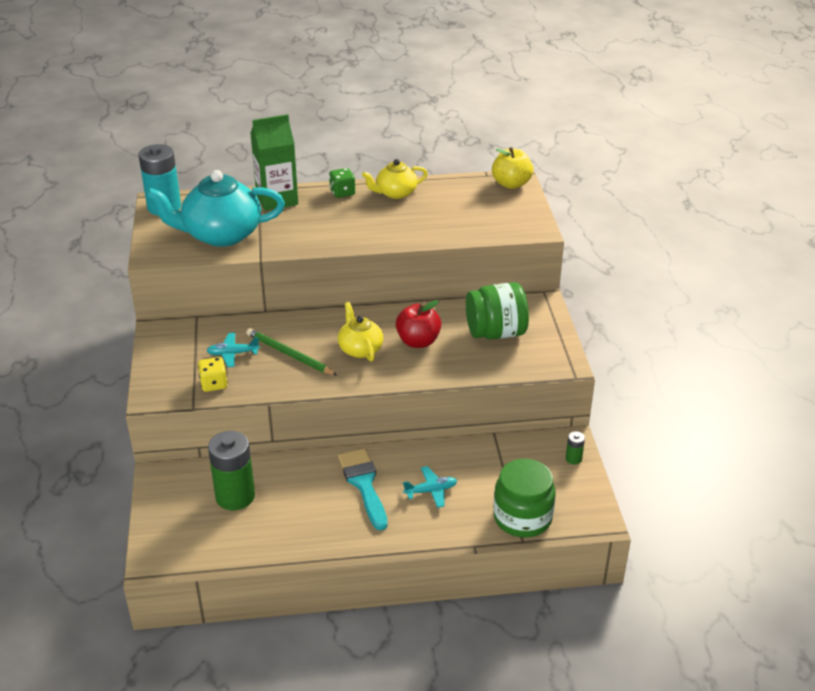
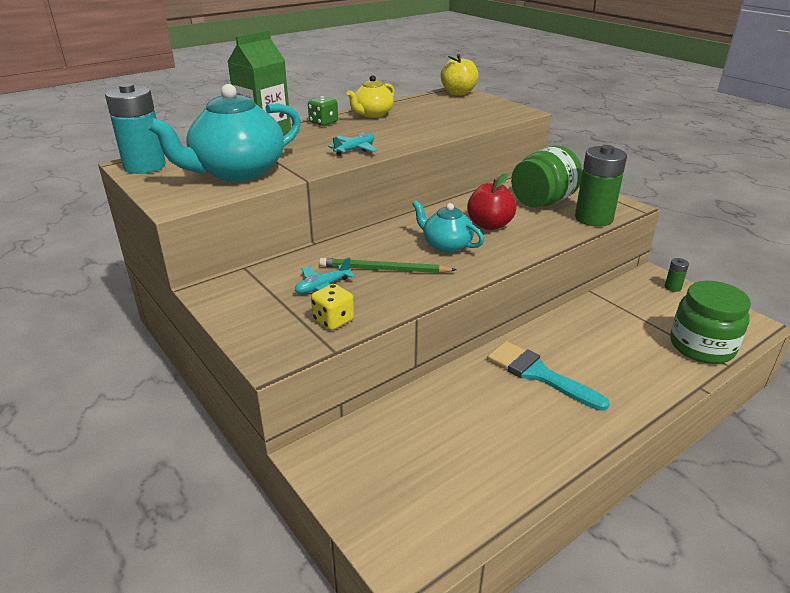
camera: 30 degrees left, 5 degrees down
(235, 496) = (425, 441): green battery -> green battery (593, 218)
(360, 349) = (446, 245): yellow teapot -> turquoise teapot
(431, 491) = (603, 355): turquoise plane -> turquoise plane (355, 149)

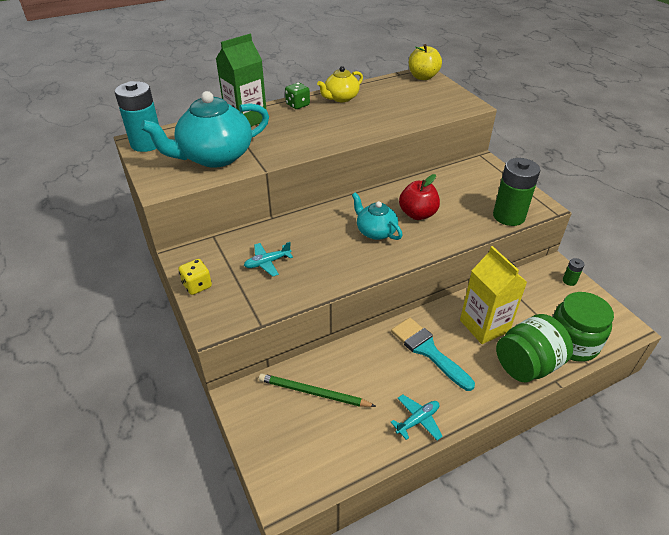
camera: 10 degrees right, 10 degrees up
(333, 320) = (267, 296): yellow dice -> yellow dice (197, 285)
(355, 149) = (314, 140): turquoise plane -> turquoise plane (417, 420)
(384, 269) = (319, 251): green pencil -> green pencil (314, 393)
(542, 202) = (471, 193): green jar -> green jar (527, 365)
(595, 341) = (484, 326): none -> yellow carton

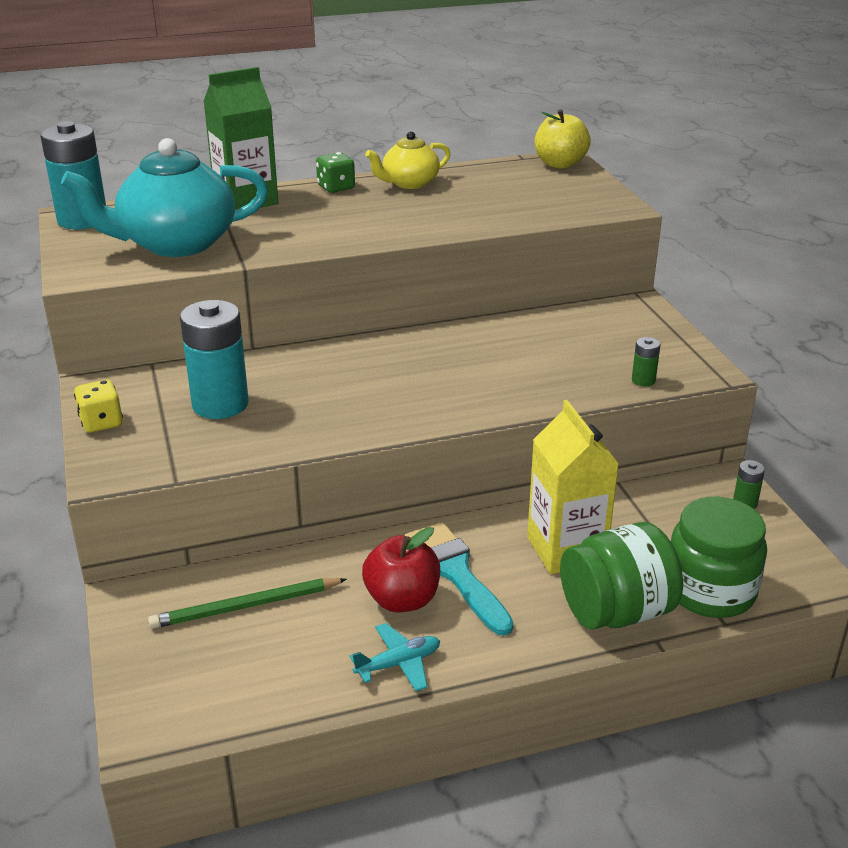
camera: 10 degrees right, 10 degrees down
(267, 262) = (220, 404): turquoise plane -> turquoise battery
(314, 393) = (246, 606): green pencil -> green pencil turned 45 degrees counterclockwise
(375, 231) = (409, 380): turquoise teapot -> none
(417, 214) = (490, 364): red apple -> red apple (402, 600)
(508, 216) = (643, 380): green battery -> green battery, size x0.44

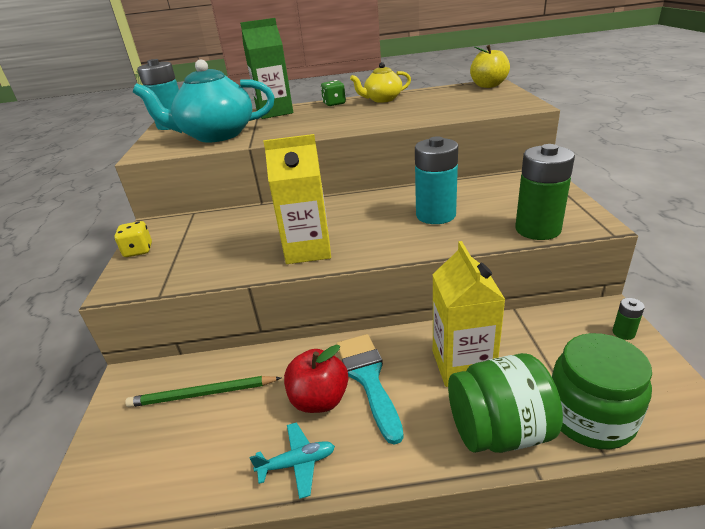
camera: 15 degrees right, 0 degrees up
(220, 404) = (220, 240): turquoise battery -> turquoise battery (435, 215)
(355, 414) = (308, 250): none -> yellow carton
(643, 380) = (537, 229): green battery -> green battery, size x2.29

